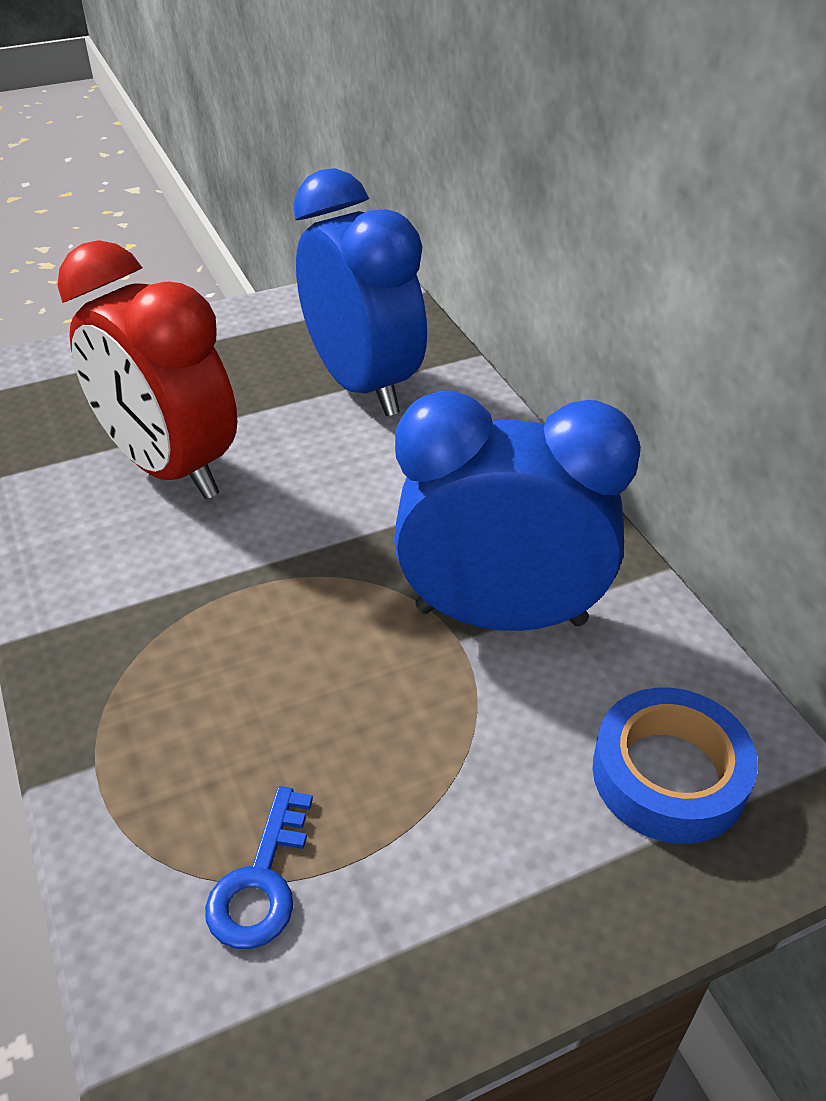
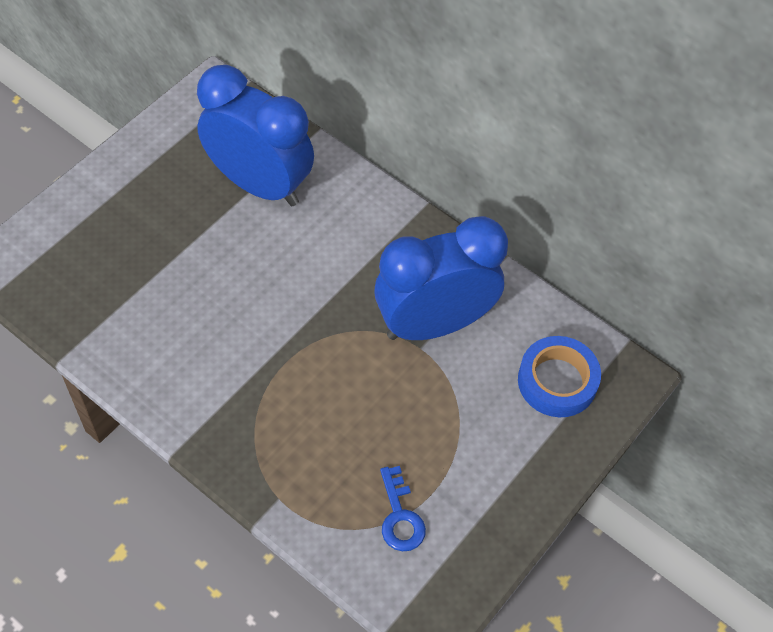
camera: 30 degrees left, 15 degrees up
(170, 468) = (180, 298): red clock -> none

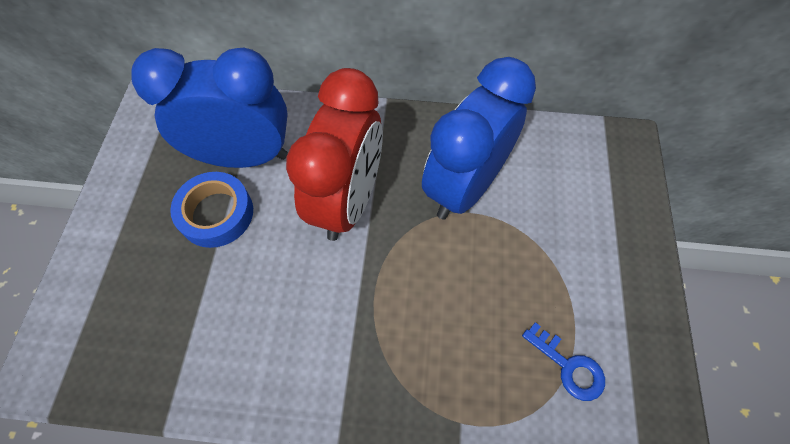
camera: 30 degrees left, 5 degrees up
(320, 275) = (347, 201): none -> red clock
(557, 381) = (585, 176): blue tape -> blue tape (216, 213)

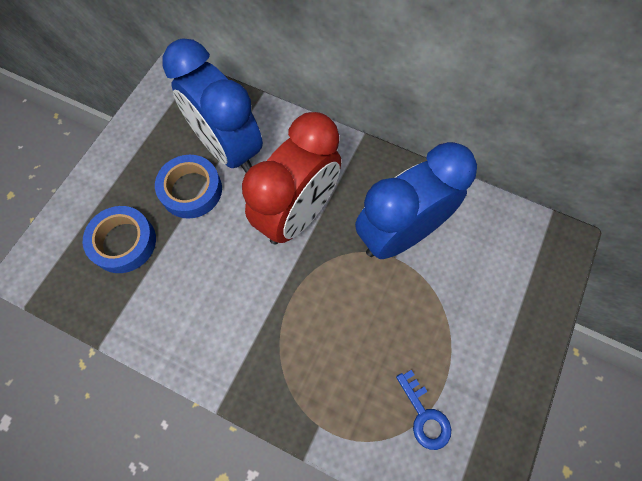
camera: 20 degrees right, 5 degrees up
(154, 297) = (123, 242): none -> blue tape
(244, 156) = (228, 148): blue clock -> blue clock turned 150 degrees counterclockwise

